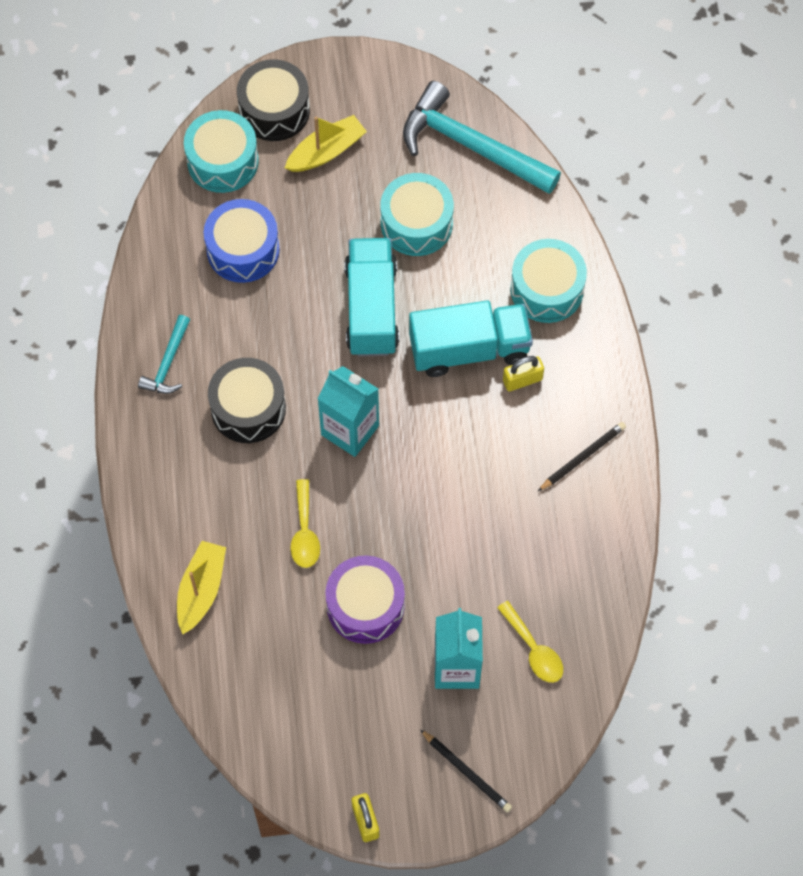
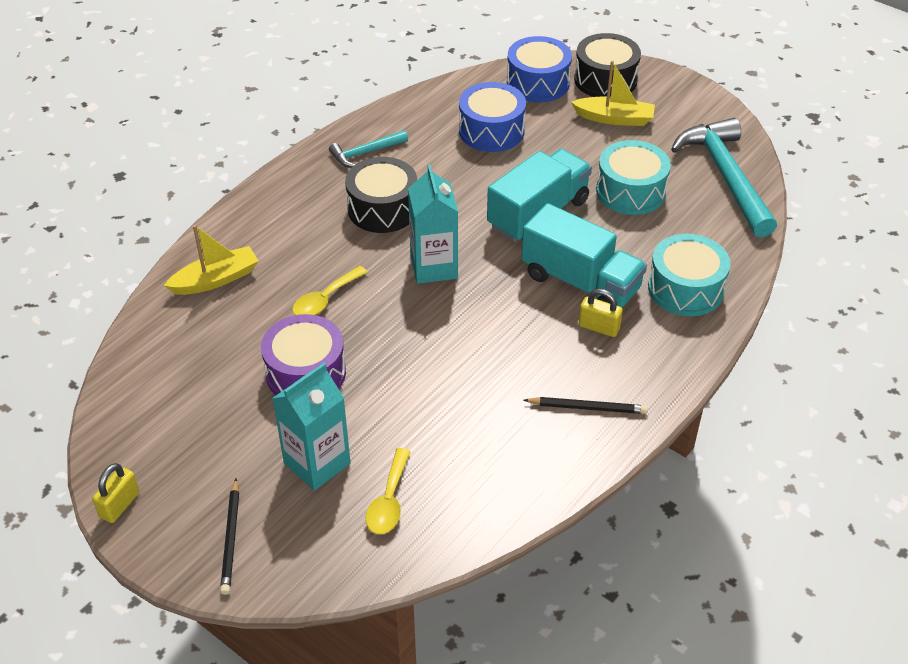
camera: 45 degrees right, 20 degrees down
(222, 161) = (538, 83): turquoise drum -> blue drum

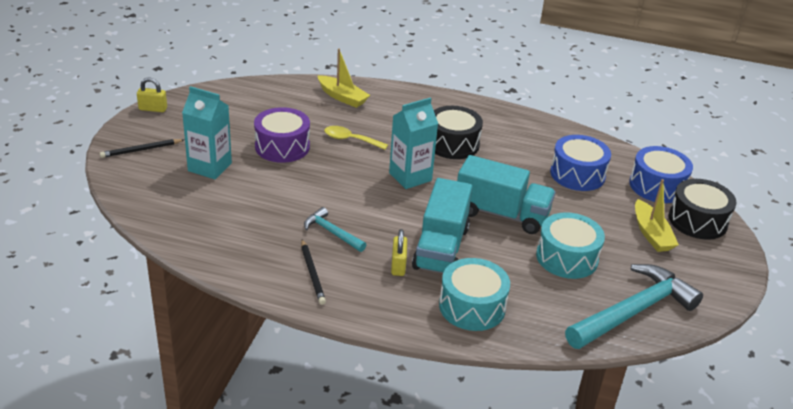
camera: 65 degrees right, 10 degrees down
(366, 153) = (504, 125): turquoise hammer -> turquoise hammer (332, 233)
(389, 501) = (190, 201): yellow spoon -> none

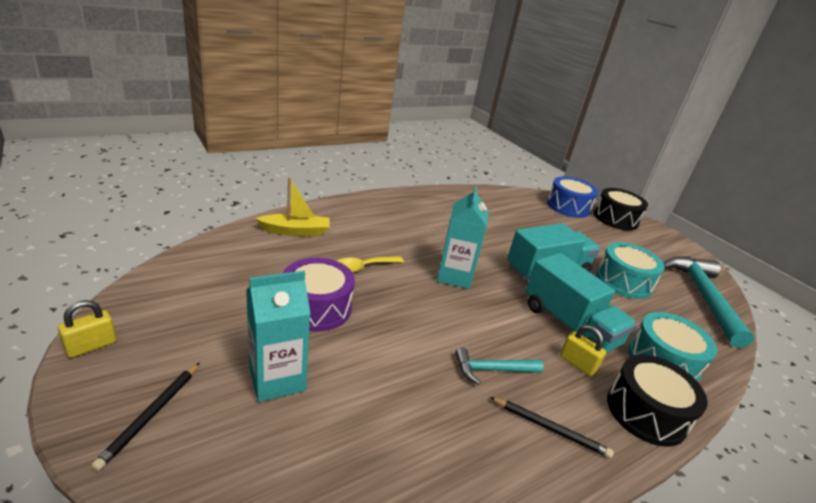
camera: 50 degrees left, 5 degrees down
(452, 144) = (434, 233): black drum -> black drum (646, 412)
(577, 174) = (528, 219): blue drum -> none
(651, 234) = (618, 239): yellow boat -> none

